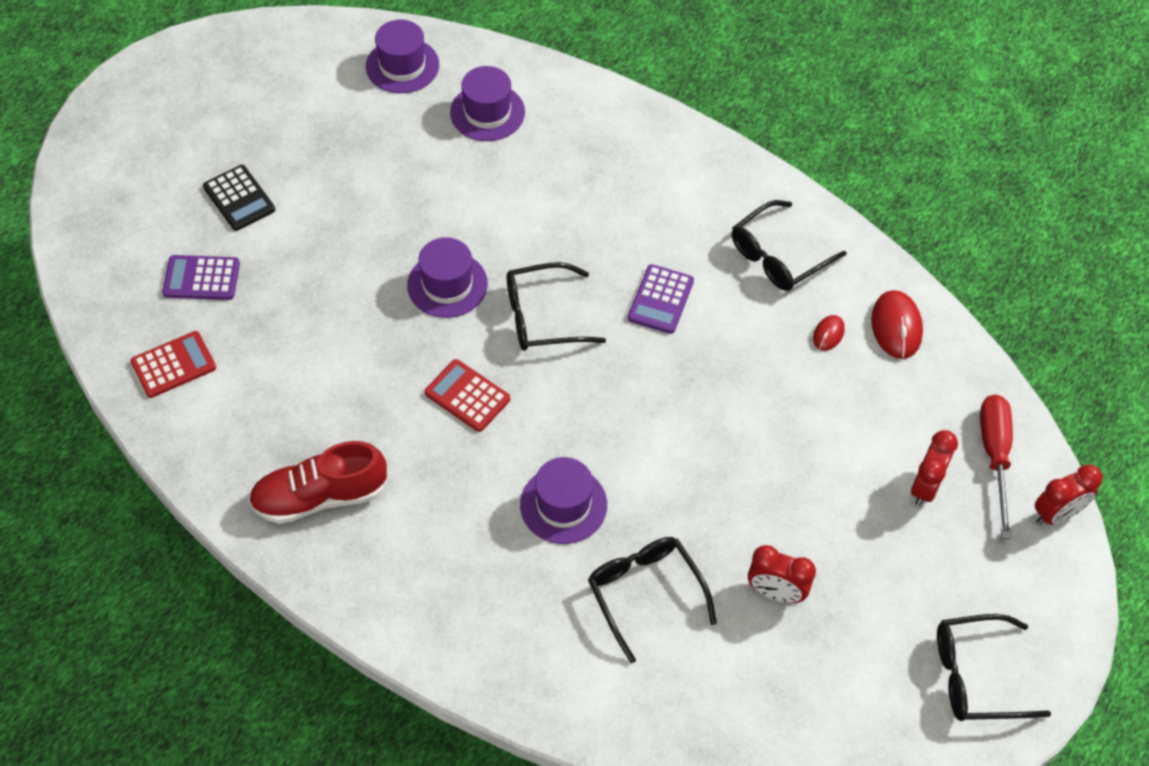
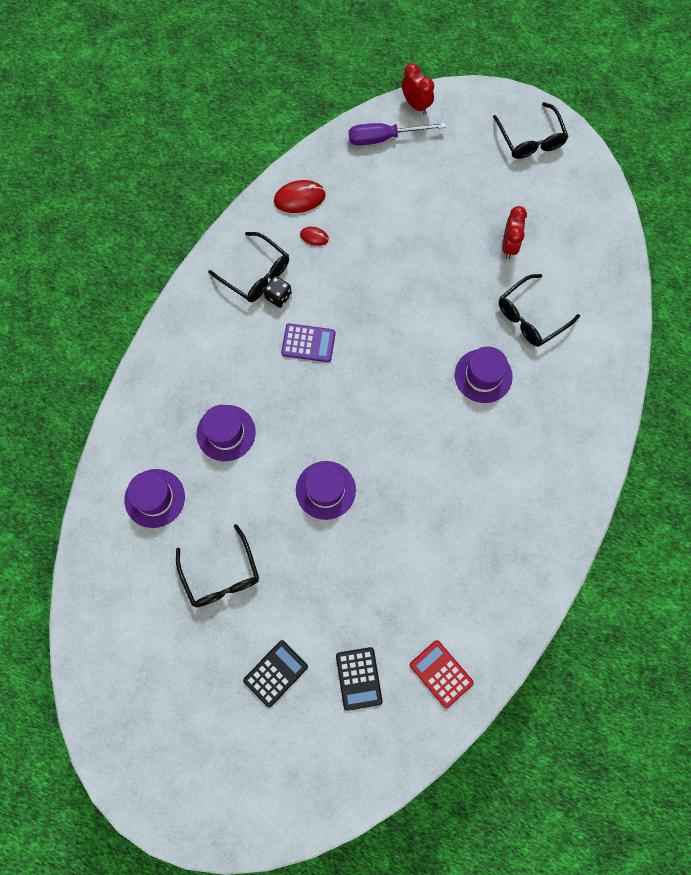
camera: 100 degrees left, 15 degrees up
(201, 278) = (358, 678): purple calculator -> black calculator
(320, 497) = (519, 533): red shoe -> none
(402, 65) = (114, 578): purple hat -> purple hat (226, 433)
(467, 396) = (416, 454): red calculator -> none
(543, 317) = (339, 417): black glasses -> black glasses (221, 574)
(739, 276) = (278, 296): none -> black dice
(925, 487) = (415, 173): red clock -> none
(994, 456) = (384, 138): red screwdriver -> purple screwdriver

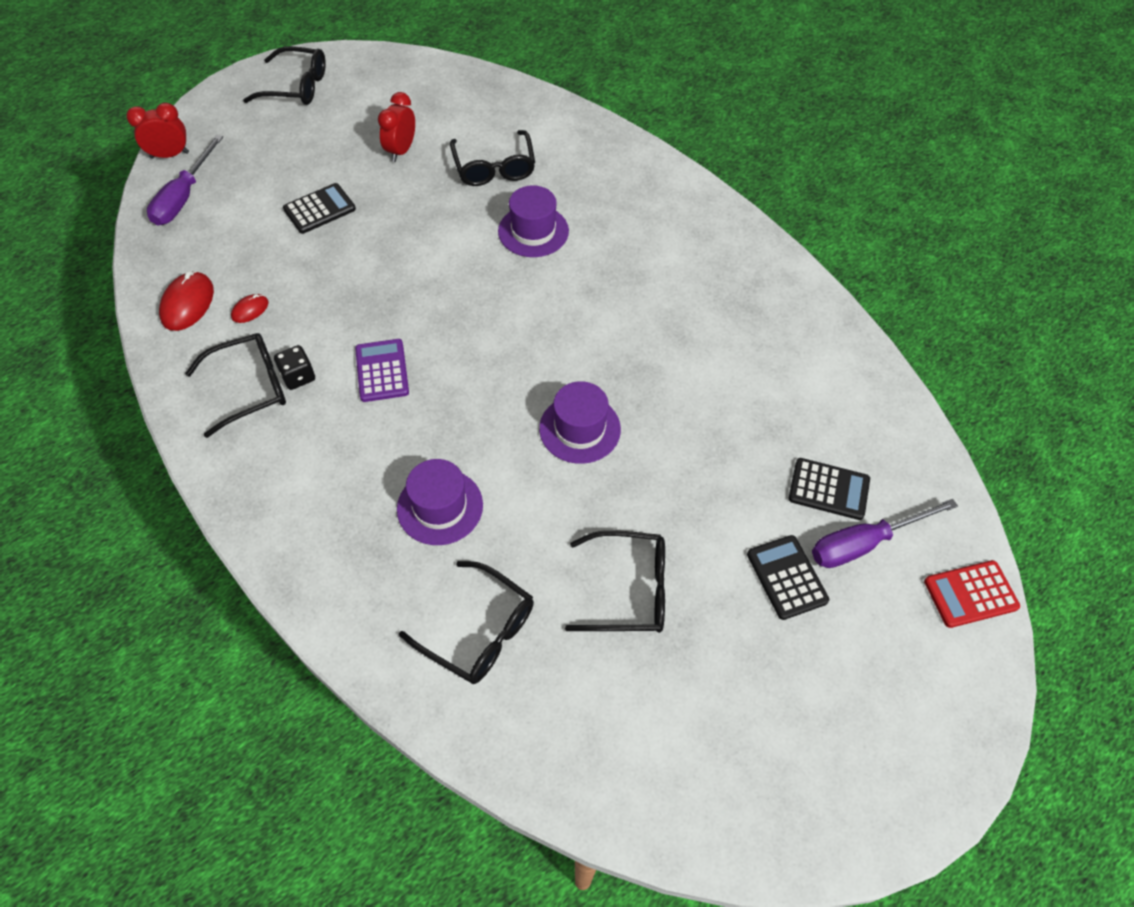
camera: 65 degrees left, 15 degrees down
(154, 498) = (478, 631): purple hat -> black glasses
(308, 343) = (382, 371): purple calculator -> purple calculator turned 45 degrees counterclockwise
(326, 718) = (864, 543): none -> purple screwdriver
(422, 226) = (319, 209): none -> black calculator
(441, 673) = (854, 406): red calculator -> red calculator (970, 594)
(509, 245) = (401, 151): red clock -> red clock turned 105 degrees counterclockwise

